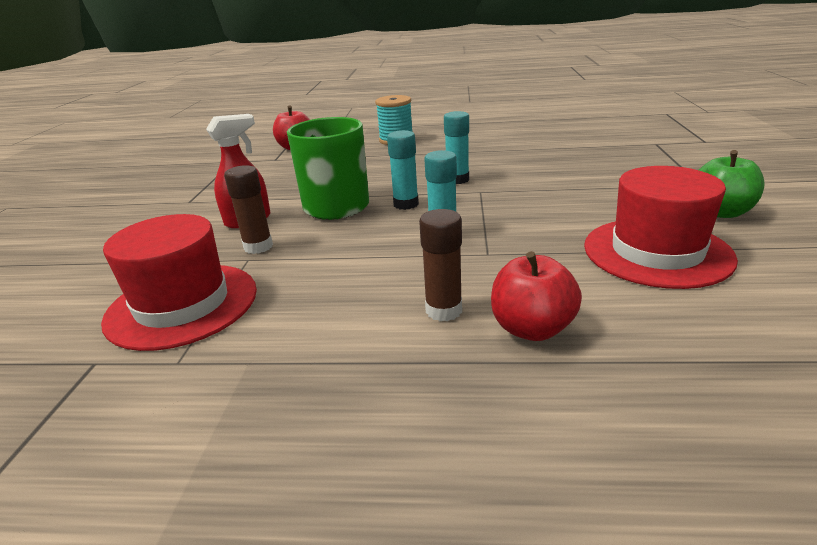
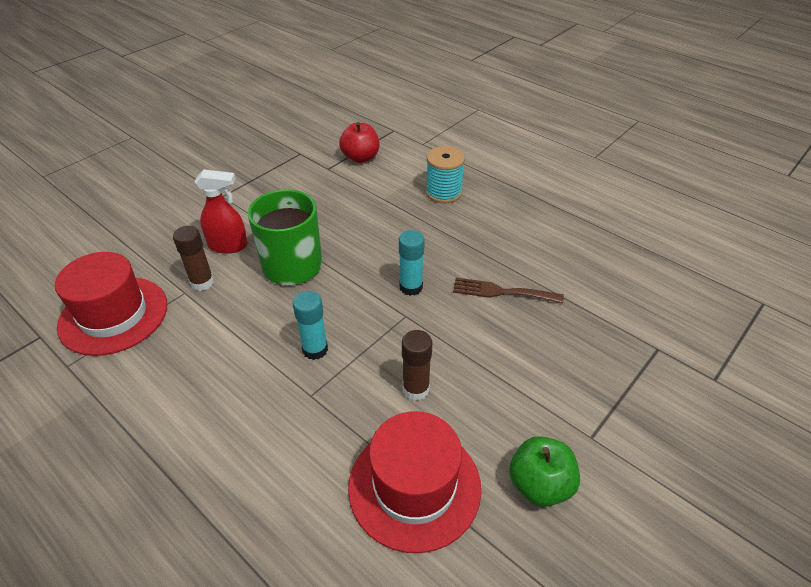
camera: 35 degrees right, 15 degrees up
(406, 204) = (336, 295): turquoise glue stick -> none
(444, 310) = (216, 430): brown glue stick -> brown glue stick (416, 389)
(524, 159) = (501, 292): none -> brown fork
(532, 328) = (237, 488): red apple -> none

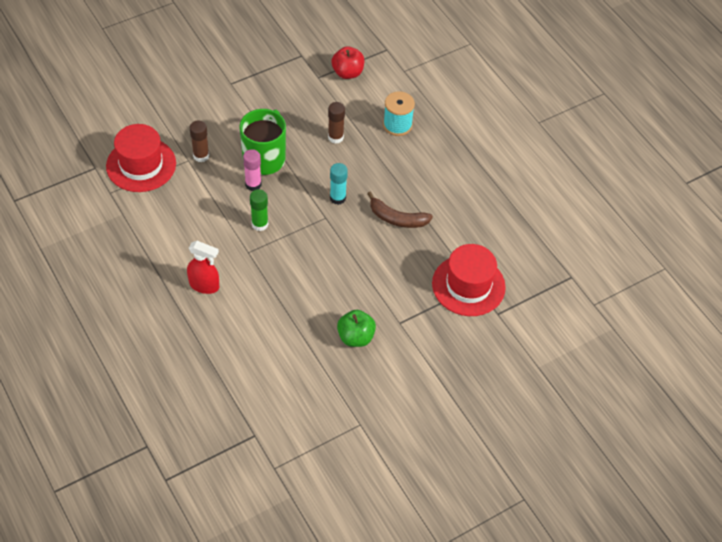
camera: 15 degrees right, 10 degrees up
(228, 246) = (225, 130): red spray bottle -> red spray bottle (204, 285)
(287, 300) = (253, 184): none -> pink glue stick
(315, 349) = (260, 224): turquoise glue stick -> green glue stick
(414, 486) = (287, 318): red hat -> red hat (468, 285)
(416, 389) = (311, 266): brown glue stick -> brown glue stick (335, 137)
(501, 292) = (397, 218): brown fork -> brown banana

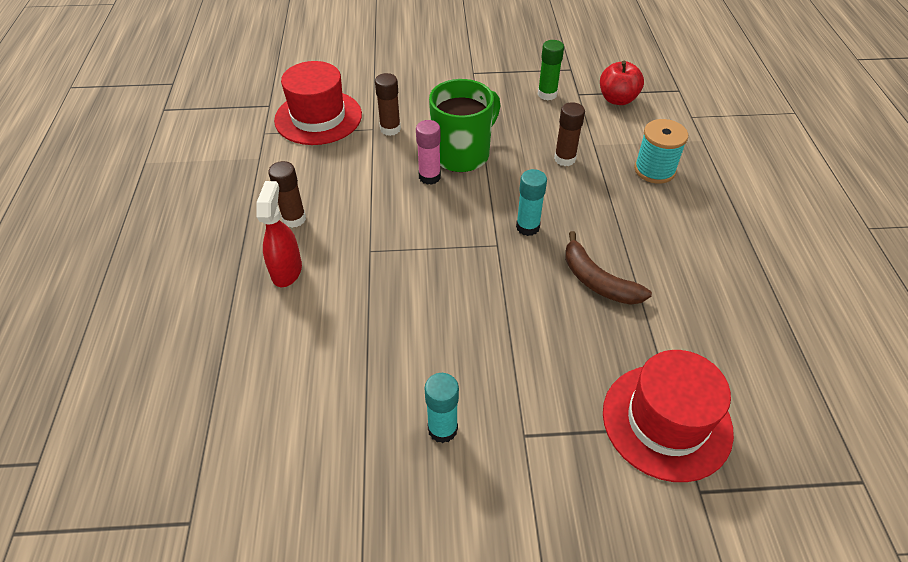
camera: 30 degrees right, 5 degrees down
(183, 249) = (294, 219): none -> brown glue stick
(204, 285) = (287, 270): red spray bottle -> red spray bottle turned 135 degrees counterclockwise
(260, 224) = (407, 223): green glue stick -> green glue stick (547, 94)
(355, 337) = (442, 429): green apple -> turquoise glue stick

